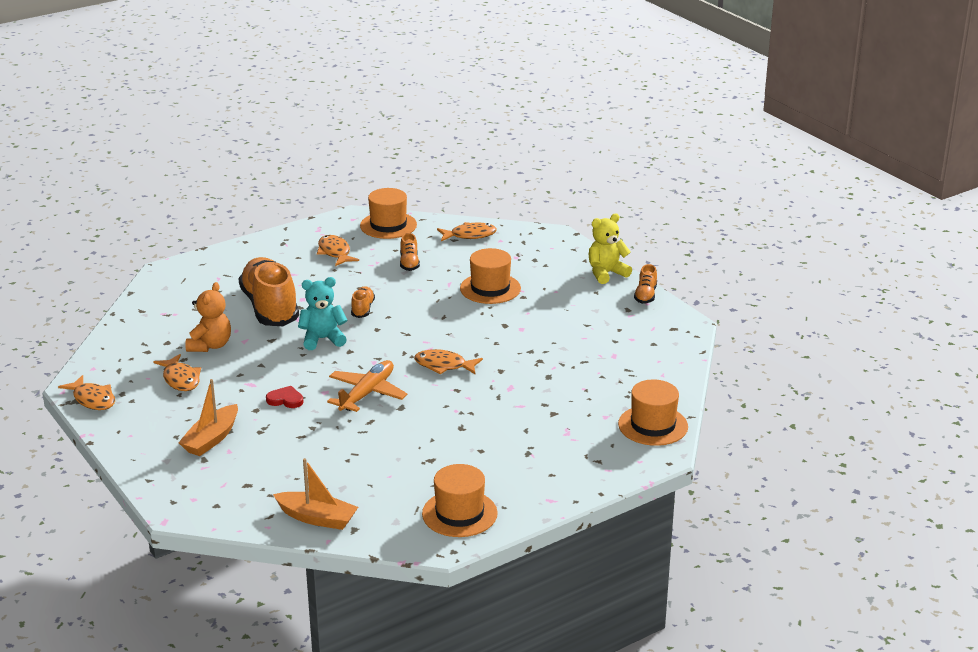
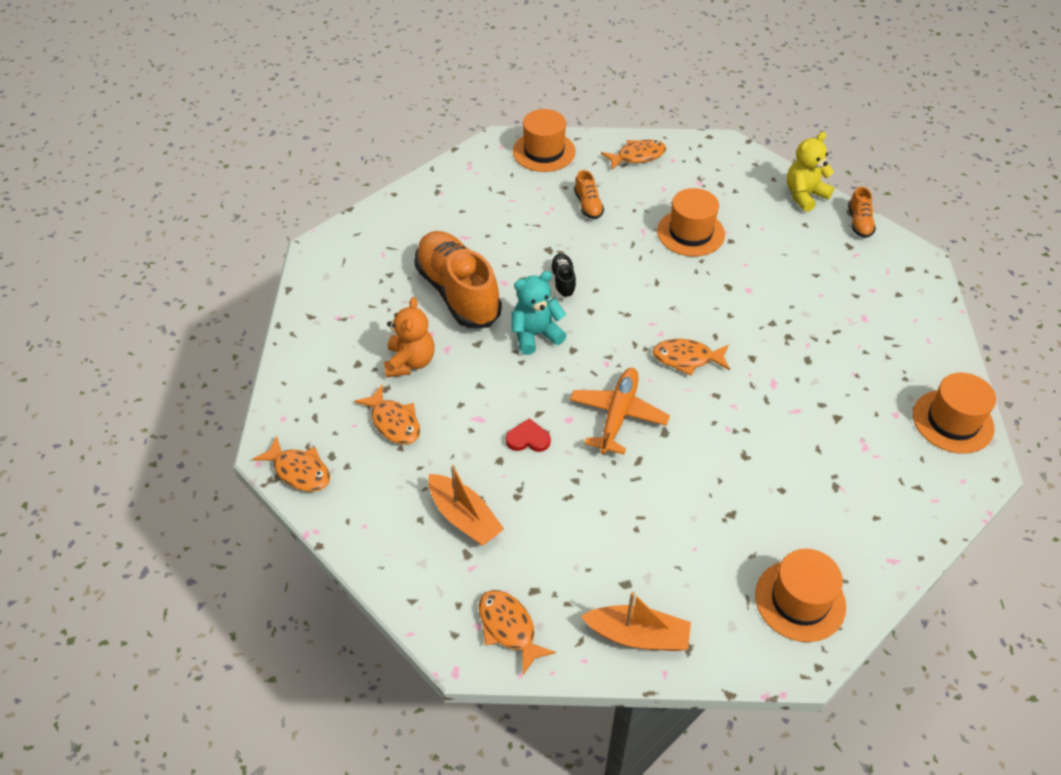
camera: 10 degrees left, 20 degrees up
(211, 439) = (464, 517): orange boat -> orange boat turned 60 degrees counterclockwise
(335, 252) = (500, 199): orange fish -> orange fish (509, 628)
(362, 309) = (563, 282): orange shoe -> black shoe

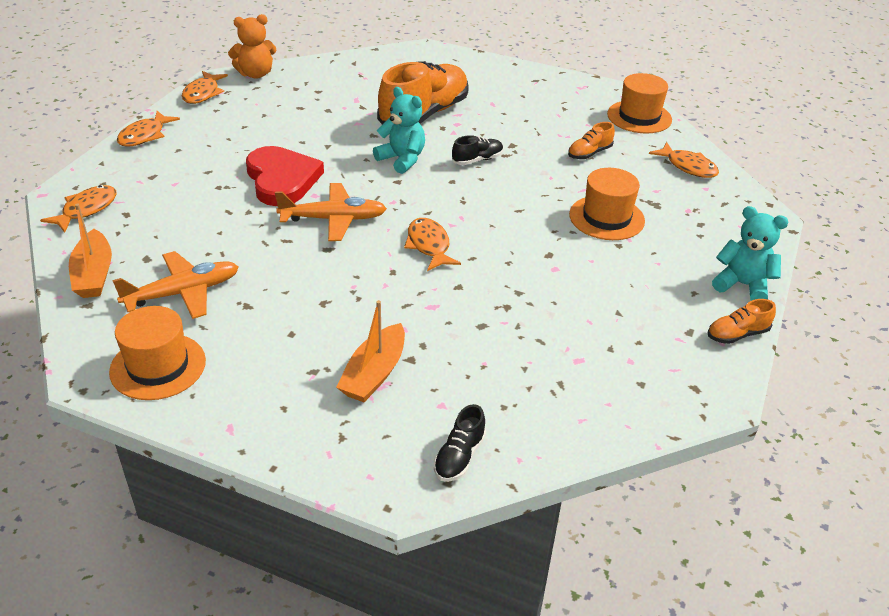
camera: 65 degrees right, 10 degrees down
(393, 422) = (267, 118): orange fish -> orange fish (144, 135)
(410, 362) = (333, 111): orange teddy bear -> orange teddy bear (255, 74)
(464, 517) = (187, 167): orange boat -> orange boat (374, 373)
(528, 439) = (282, 179): red heart -> red heart, size x2.22
(695, 562) = (182, 293): none -> orange plane
(804, 195) = (742, 285): yellow teddy bear -> turquoise teddy bear
(952, 421) = (459, 457): orange hat -> black shoe

